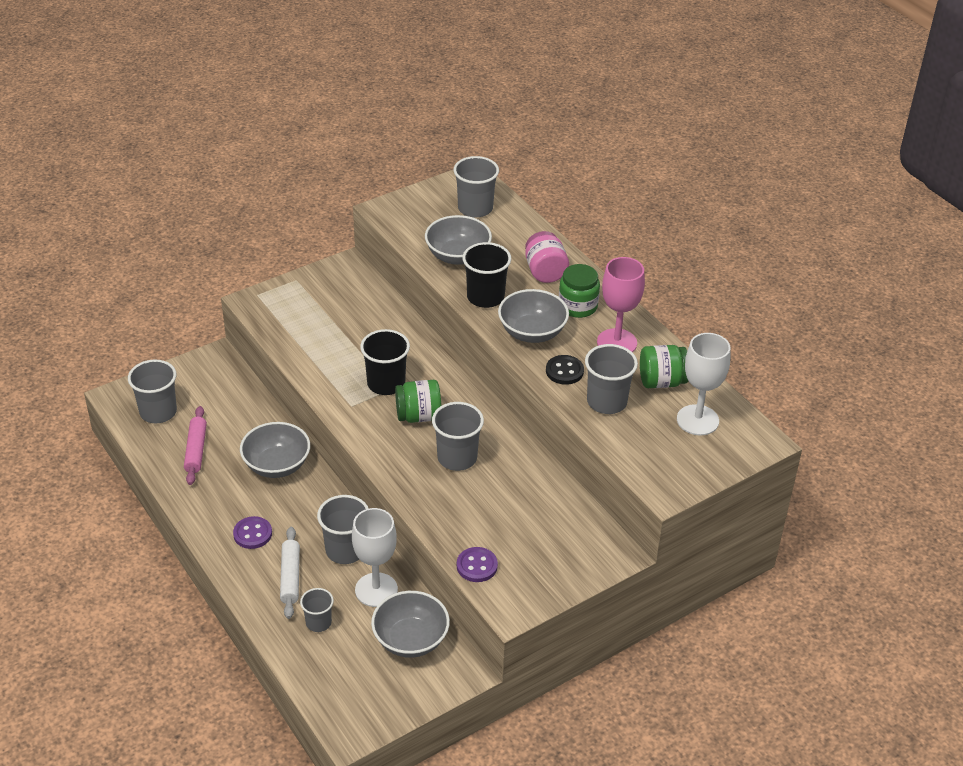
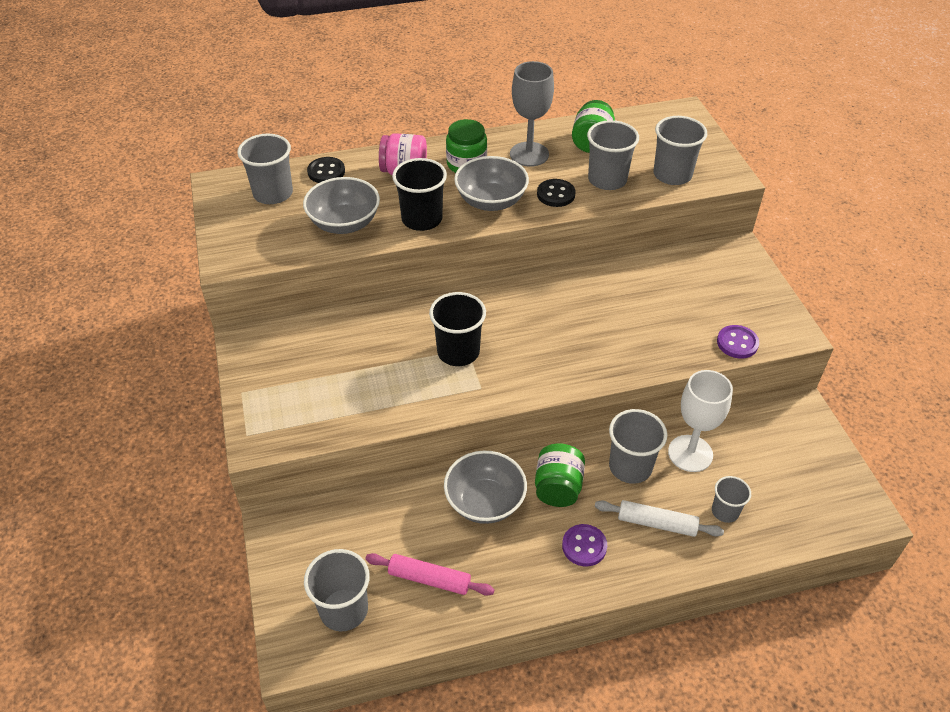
camera: 70 degrees left, 5 degrees up
(410, 639) = (759, 441): grey bowl -> none
(418, 416) = (518, 337): green jar -> green jar (558, 488)
(457, 458) = (588, 323): grey cup -> grey cup (672, 175)
(519, 228) = (326, 172): none -> black button
(617, 342) = (529, 154): pink goblet -> grey goblet
(697, 420) = (648, 136): white goblet -> none

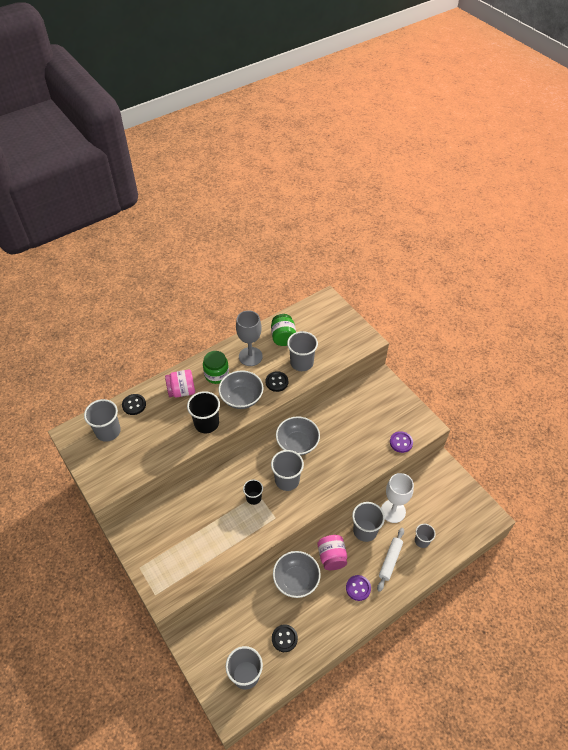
camera: 20 degrees left, 5 degrees up
(344, 223) = (162, 440): grey bowl -> grey bowl (297, 443)
(429, 579) = (284, 638): pink rolling pin -> black button
(458, 352) = (253, 498): black cup -> black cup, size x0.61
(558, 488) = (332, 557): green jar -> pink jar
(657, 523) = (390, 560): white rolling pin -> white rolling pin turned 60 degrees counterclockwise
(672, 175) = (336, 348): grey cup -> grey cup (287, 480)

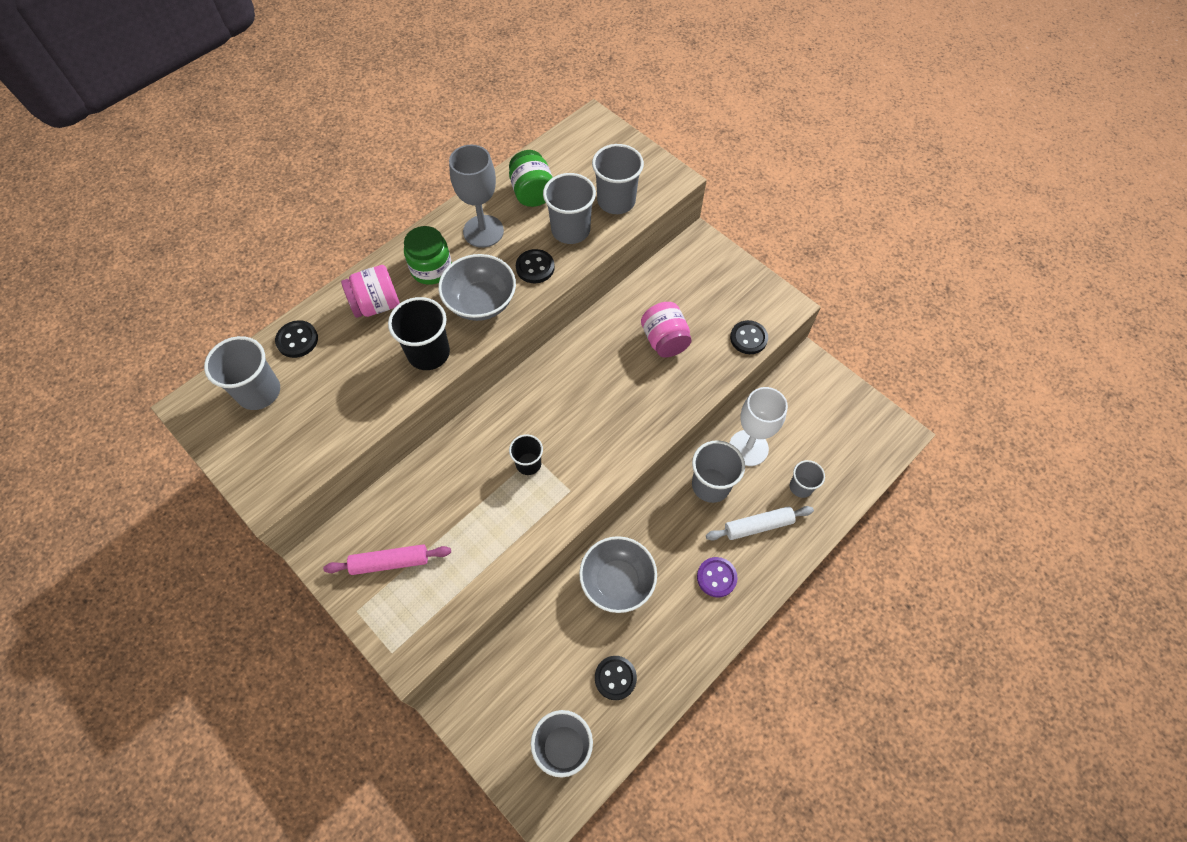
camera: 10 degrees left, 10 degrees up
(163, 542) = (390, 562): none -> pink rolling pin
(287, 480) = (578, 426): grey cup -> grey cup (616, 201)
(297, 443) = (584, 364): grey bowl -> none
(332, 557) = (666, 535): pink jar -> pink jar (664, 340)
(390, 560) = (758, 526): white rolling pin -> white rolling pin turned 60 degrees clockwise
(401, 442) = (748, 338): purple button -> black button

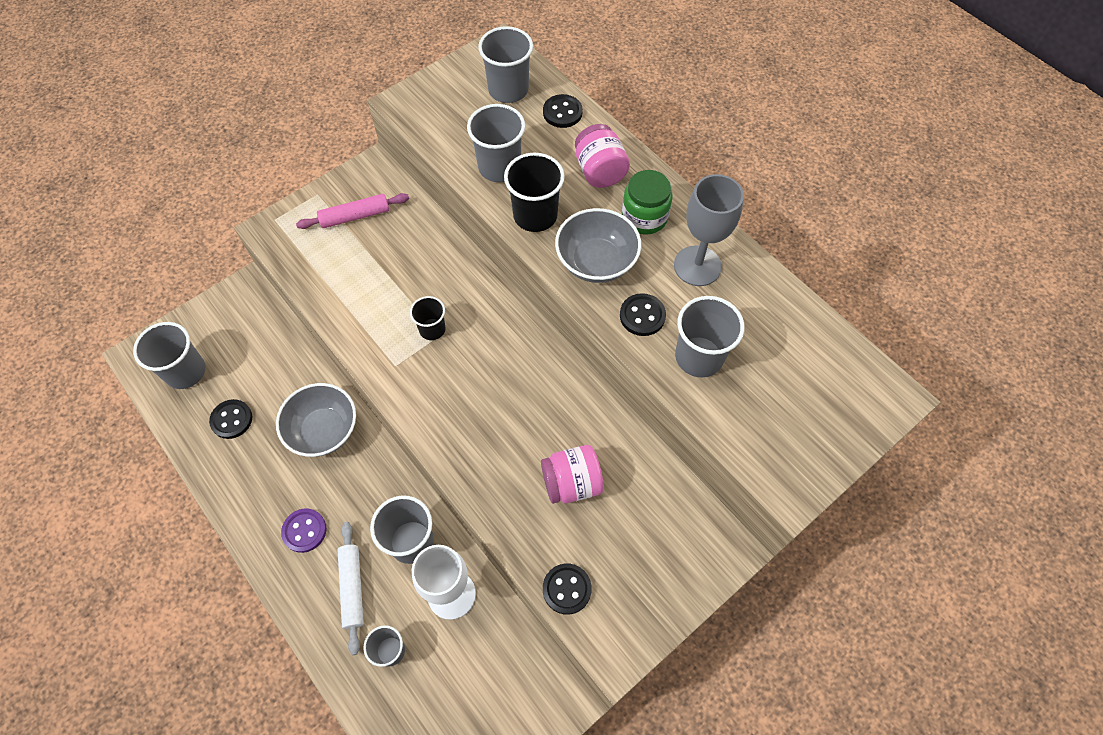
camera: 95 degrees right, 0 degrees up
(390, 562) = (355, 216): pink rolling pin -> pink rolling pin turned 75 degrees clockwise
(532, 193) = (759, 318): green jar -> none
(616, 201) = (748, 413): grey cup -> grey cup (499, 167)

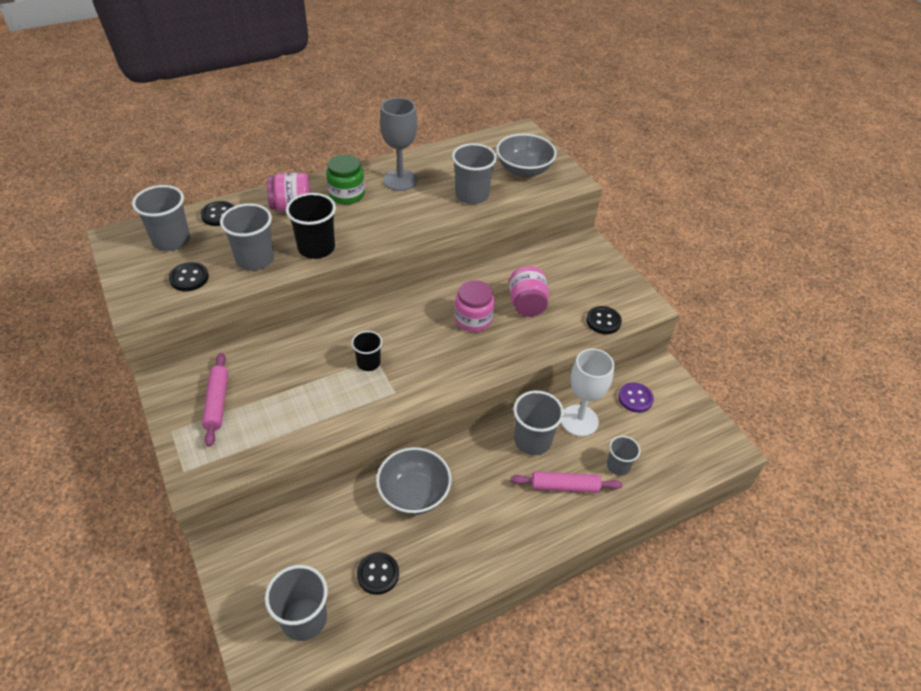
camera: 80 degrees left, 15 degrees down
(304, 531) = (508, 518): purple button -> purple button (635, 398)
(352, 588) = (565, 486): white rolling pin -> pink rolling pin
(526, 423) = (473, 319): none -> pink jar
(596, 261) = (375, 225): grey bowl -> grey bowl (523, 170)
(642, 316) = (431, 213): black button -> black button (189, 278)

